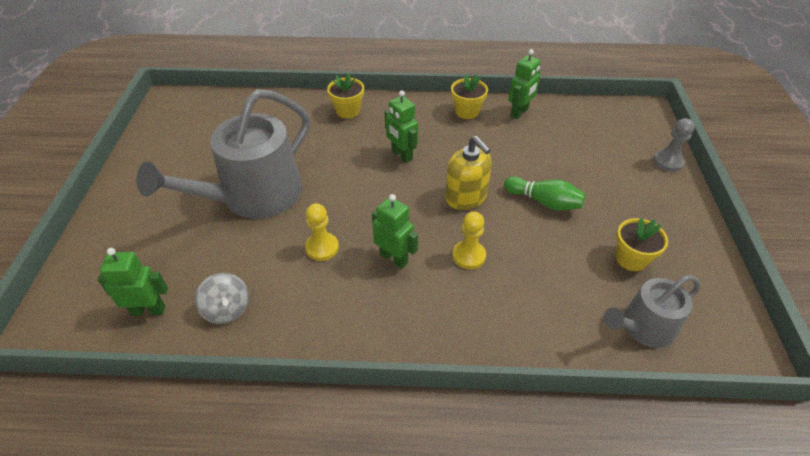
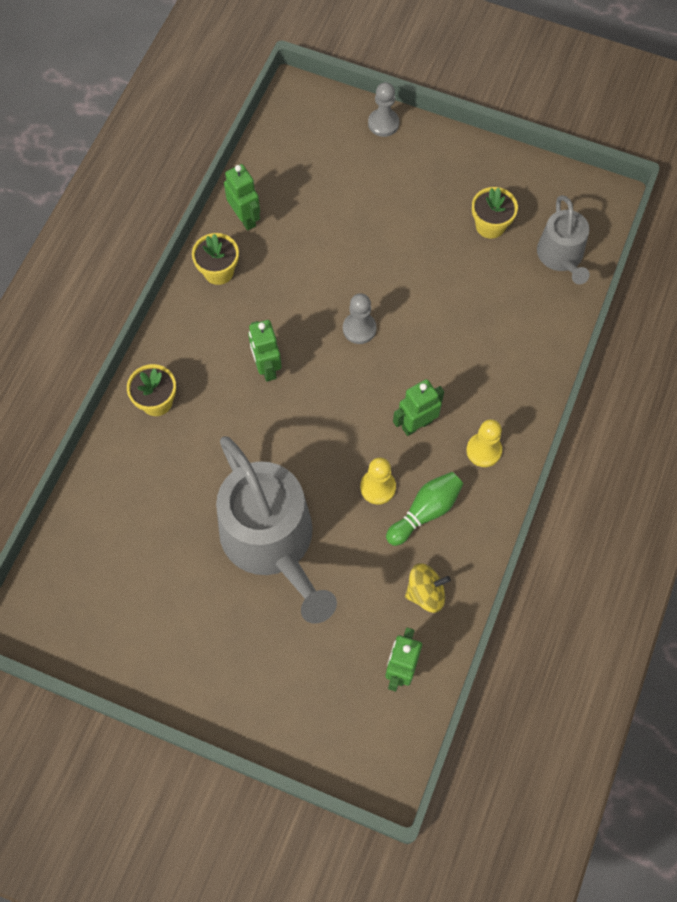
camera: 70 degrees left, 20 degrees up
(227, 309) = (425, 593): grey spinning top -> yellow spinning top
(401, 155) = (266, 368): green robot -> green robot turned 90 degrees clockwise
(466, 197) = (359, 329): yellow soap dispenser -> grey pawn
(468, 256) = (437, 357): yellow pawn -> yellow pawn (484, 450)
(544, 202) = (394, 261): green bowling pin -> green bowling pin (425, 512)

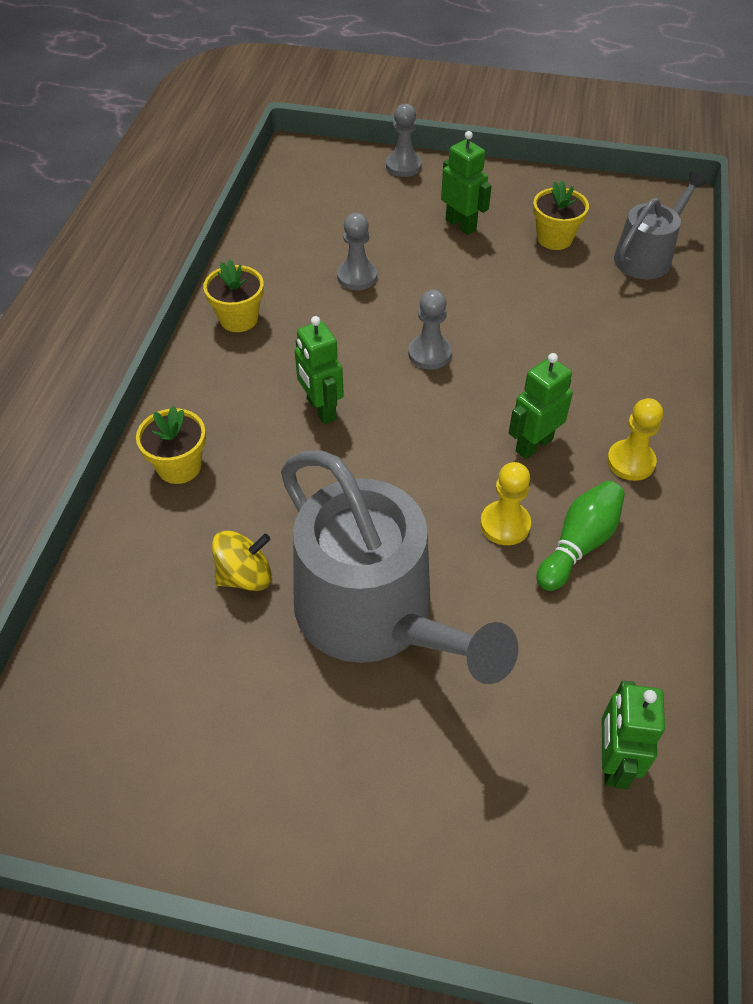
camera: 10 degrees left, 15 degrees down
(245, 218) = (262, 265): green robot -> green robot (461, 225)
(319, 242) = (357, 277): none -> grey pawn
(425, 593) = (614, 648): yellow spinning top -> yellow spinning top (245, 576)
(561, 257) = (647, 256): grey watering can -> grey watering can turned 120 degrees counterclockwise

